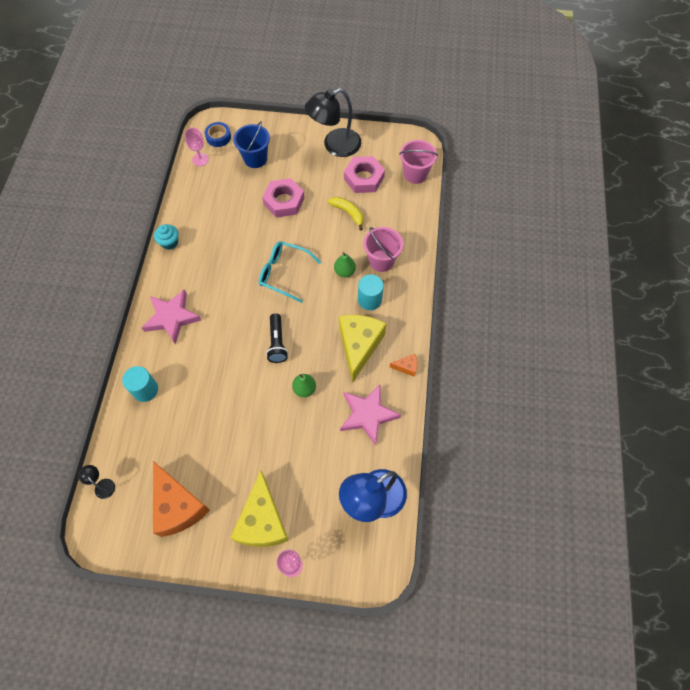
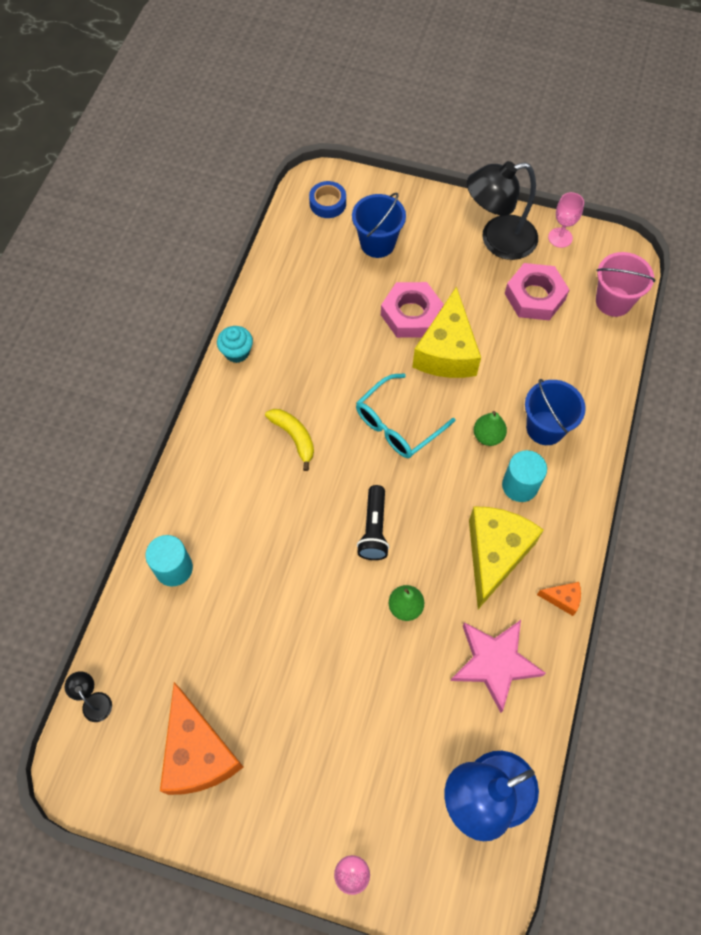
camera: 10 degrees right, 0 degrees up
(172, 318) = (226, 466): pink star -> none
(200, 159) = (297, 233): pink goblet -> pink goblet (560, 237)
(262, 521) = (318, 798): yellow cheese -> yellow cheese (447, 351)
(284, 273) = (397, 424): turquoise glasses -> turquoise glasses turned 75 degrees counterclockwise
(348, 213) = (504, 347): yellow banana -> yellow banana (294, 437)
(381, 261) = (545, 428): pink bucket -> blue bucket

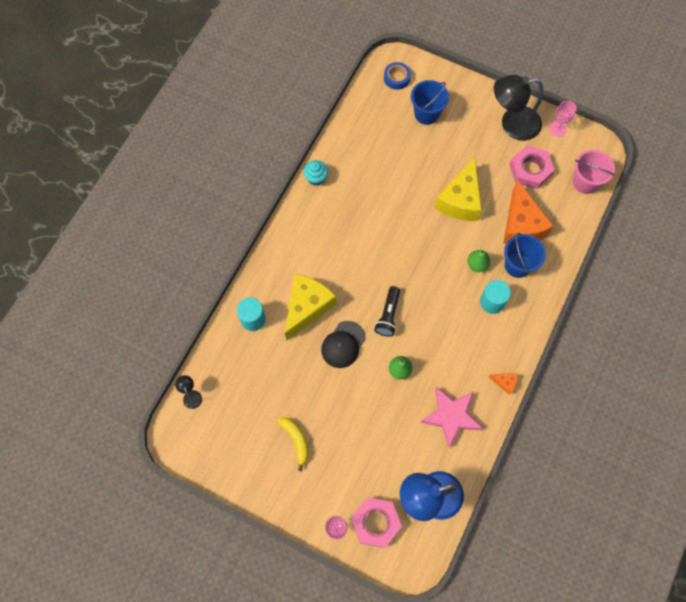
camera: 10 degrees right, 5 degrees up
(198, 752) = (252, 438): orange cheese -> orange cheese (521, 225)
(294, 437) = (345, 244): yellow banana -> yellow banana (296, 440)
(315, 583) = (343, 344): none -> black cap
(397, 424) = (417, 246): turquoise glasses -> none
(411, 314) = (440, 170): pink nut -> pink nut (375, 523)
(495, 554) = (466, 345): yellow cheese -> yellow cheese (307, 307)

